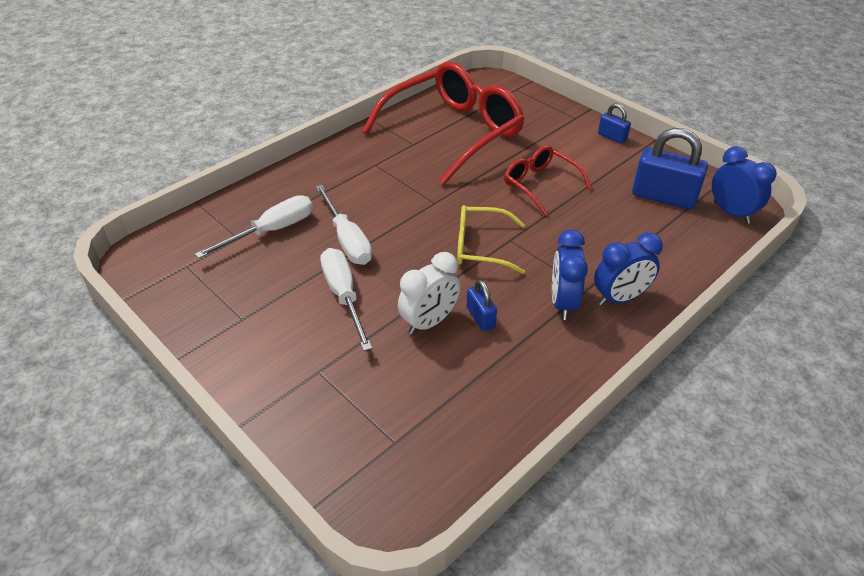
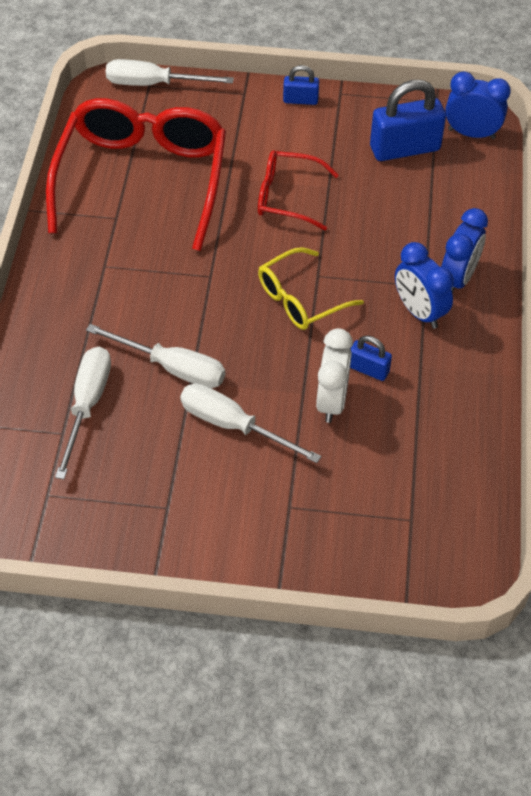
camera: 40 degrees left, 10 degrees up
(519, 89) = (154, 84): none -> white screwdriver

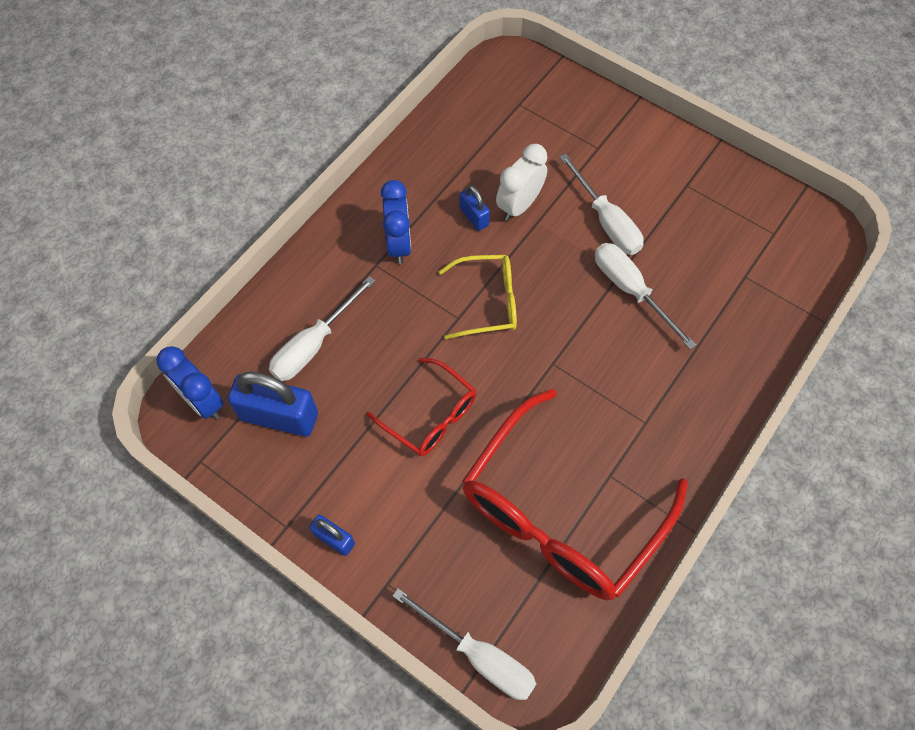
camera: 150 degrees left, 10 degrees up
(87, 405) = (715, 290): white screwdriver -> white screwdriver (314, 344)
(458, 279) = (344, 257): blue clock -> none

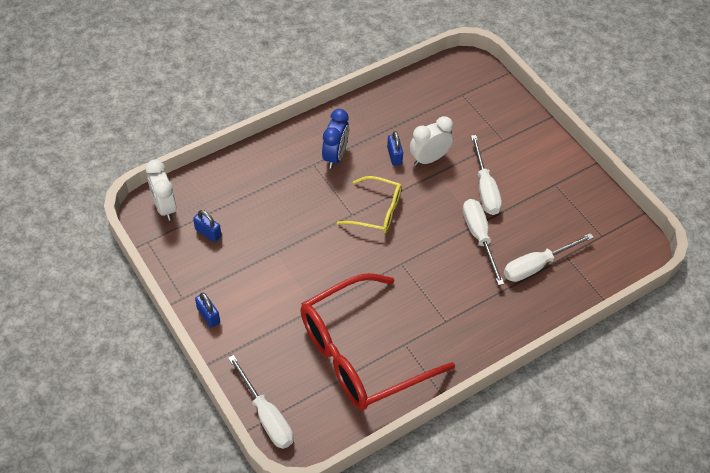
camera: 20 degrees right, 10 degrees down
(202, 401) = (164, 207): blue clock -> white clock
(279, 416) = (208, 233): blue padlock -> blue padlock, size x0.52
(314, 344) = (250, 198): white screwdriver -> white screwdriver (537, 265)
(430, 415) = (304, 266): red glasses -> none

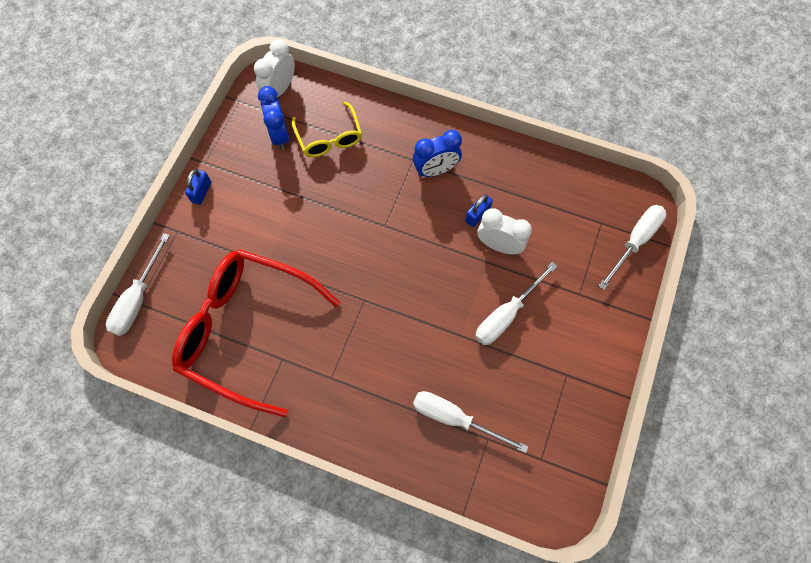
camera: 55 degrees right, 15 degrees up
(208, 233) = (279, 135): blue padlock -> blue clock
(377, 211) = (404, 242): yellow glasses -> yellow glasses (329, 138)
(479, 237) = (445, 346): white screwdriver -> white screwdriver (635, 241)

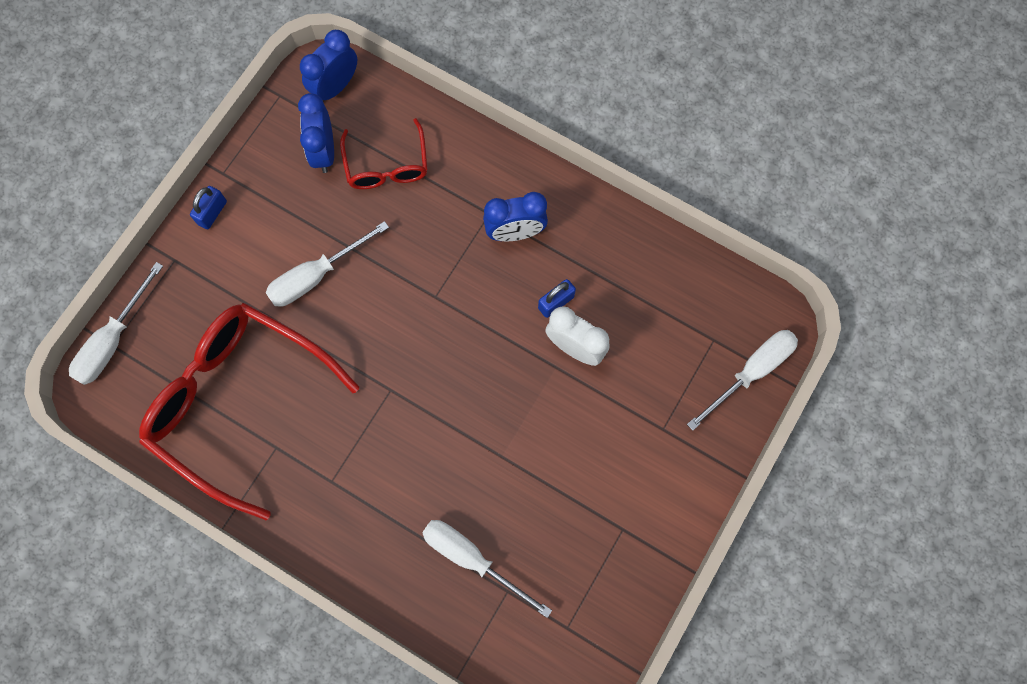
camera: 10 degrees right, 5 degrees up
(280, 89) = (335, 87): white clock -> blue clock
(329, 138) = (387, 165): yellow glasses -> red glasses
(506, 315) = (564, 439): white screwdriver -> white screwdriver (316, 276)

